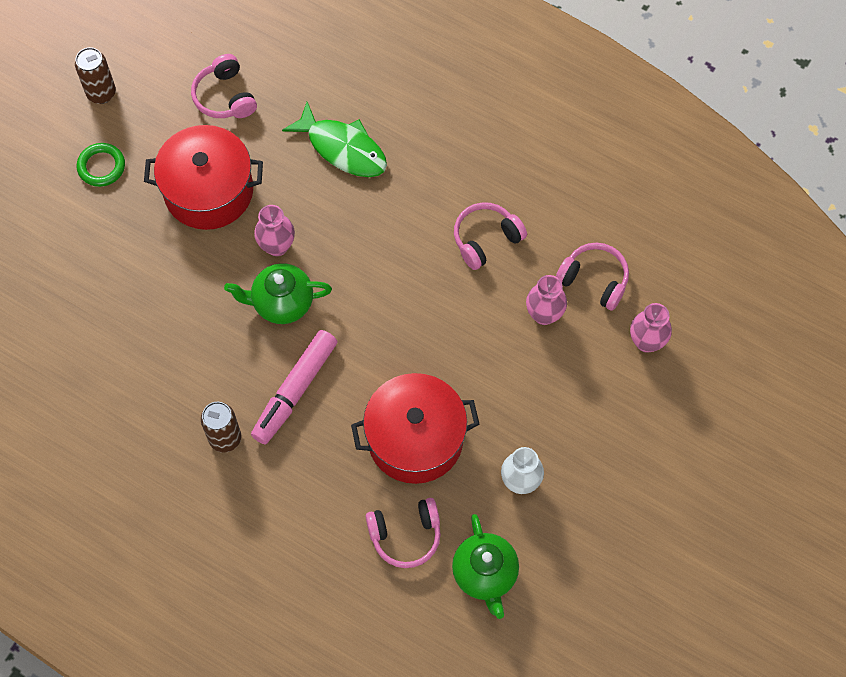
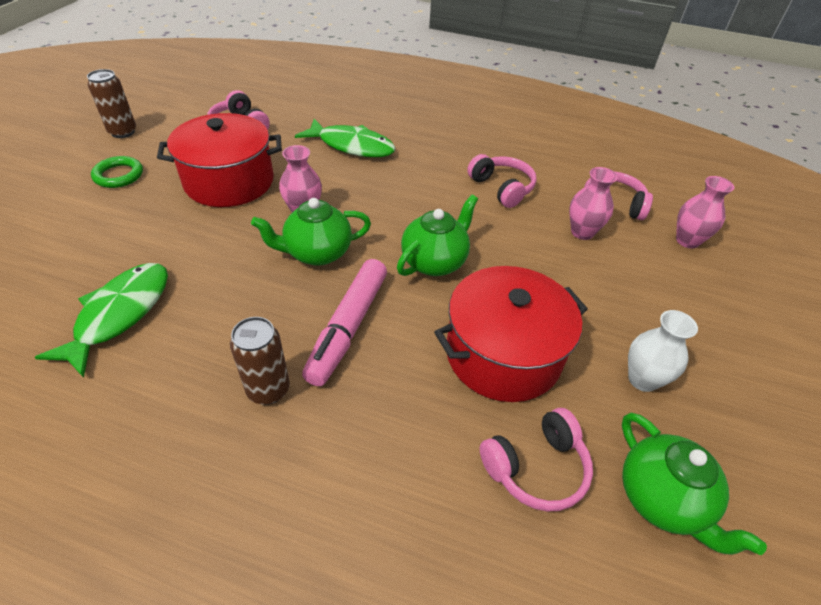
camera: 15 degrees left, 20 degrees down
(113, 347) = (120, 314): none -> green fish
(387, 330) = (435, 262): none -> green teapot
(486, 239) = (502, 188): pink headphones -> pink headphones turned 105 degrees clockwise

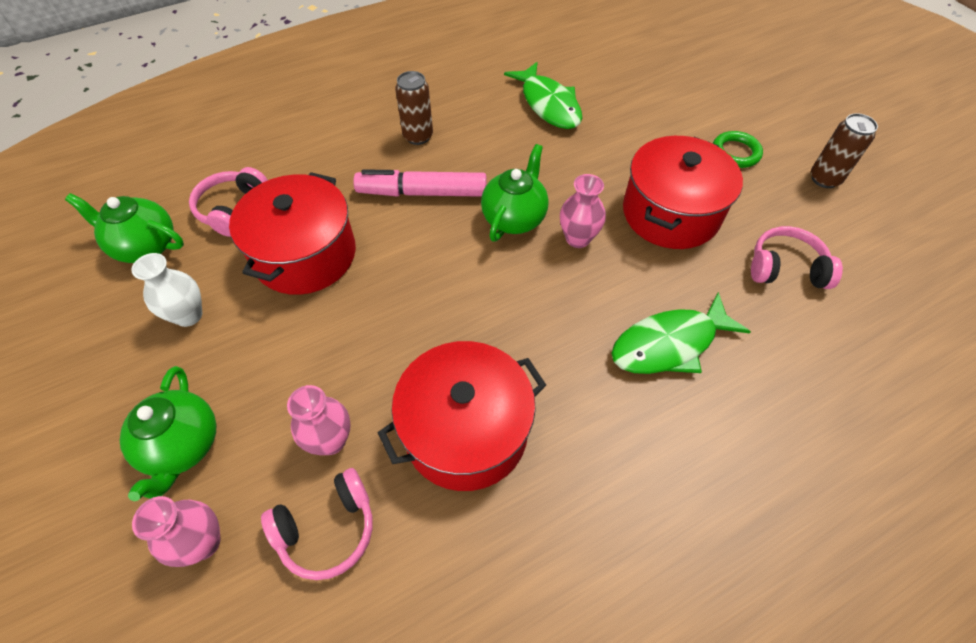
camera: 135 degrees right, 10 degrees up
(348, 327) = (422, 193): pink marker -> pink marker turned 60 degrees counterclockwise
(435, 262) = (427, 283): green teapot -> green teapot (183, 446)
(502, 188) = (465, 431): pink headphones -> red pot

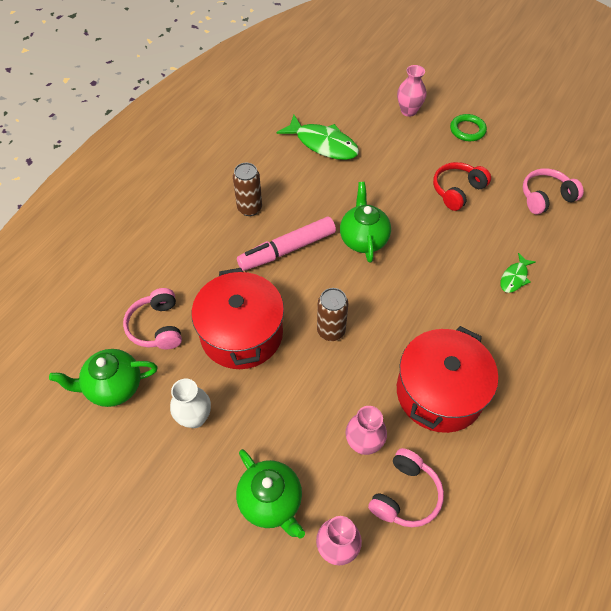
camera: 30 degrees left, 0 degrees up
(578, 238) = (414, 235): pink vase -> pink vase (408, 111)
(669, 344) = (514, 277): green fish -> green fish, size x0.53
(670, 213) = (457, 191): red pot -> red headphones
(824, 179) = (529, 126): brown can -> brown can (331, 331)

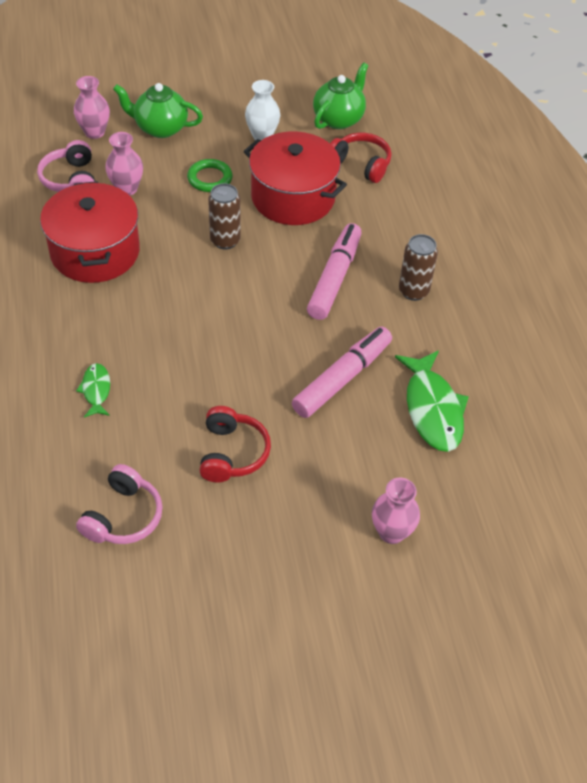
camera: 135 degrees right, 5 degrees down
(157, 327) = (360, 164): pink headphones -> red headphones
(323, 144) = (432, 409): green fish -> green fish turned 90 degrees counterclockwise
(353, 188) = (342, 378): none -> pink marker
(363, 239) = (277, 332): green teapot -> none
(467, 130) = (293, 556): green ring -> green ring (210, 178)

